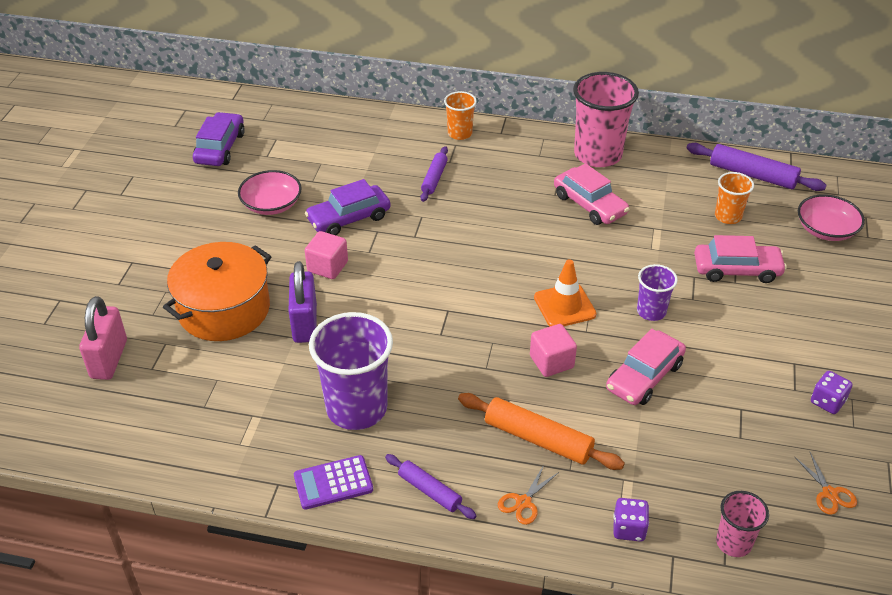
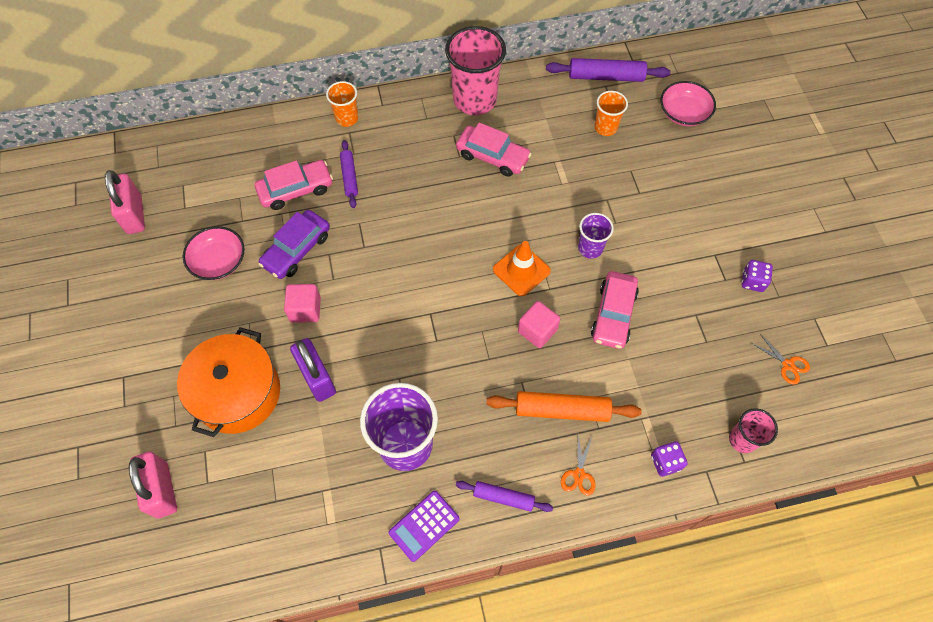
camera: 25 degrees left, 20 degrees up
(220, 148) = (134, 215): purple car -> pink padlock
(736, 270) = (635, 180): pink car -> pink car (296, 190)

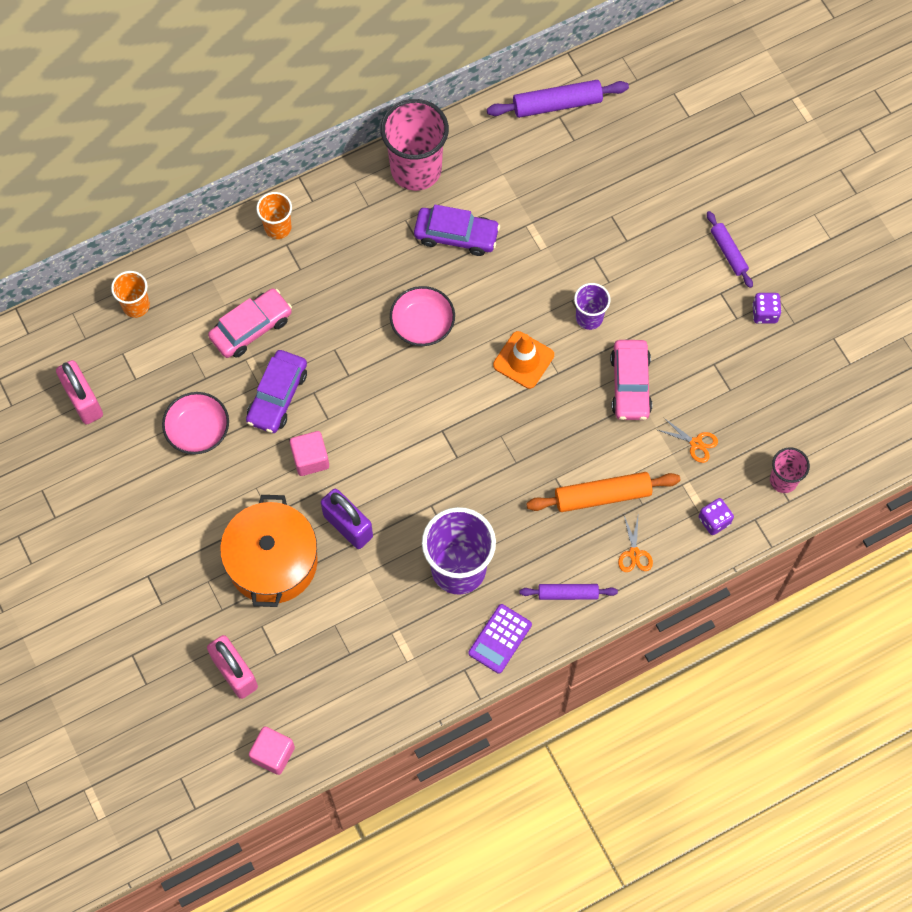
camera: 15 degrees left, 5 degrees up
(349, 177) = (305, 298): purple rolling pin -> purple rolling pin (728, 252)
(492, 156) = (456, 235): pink car -> purple car
(537, 330) = (557, 421): pink cube -> pink cube (273, 754)
(605, 127) = (572, 170): orange cup -> orange cup (136, 305)
(683, 113) = (654, 131): pink bowl -> pink bowl (422, 324)
(788, 365) = (814, 394): orange scissors -> orange scissors (696, 443)

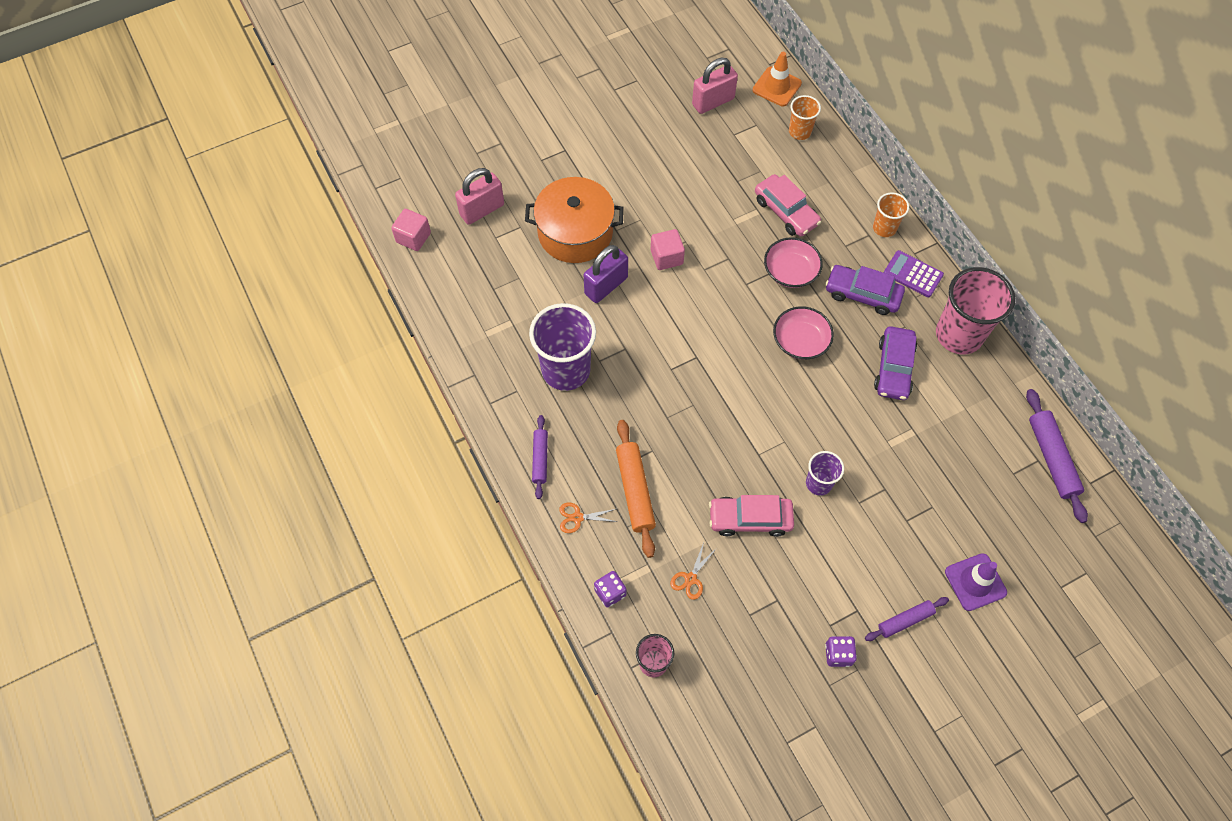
camera: 90 degrees right, 5 degrees down
(198, 430) = (690, 178): pink bowl -> pink bowl (790, 271)
(277, 396) = (723, 232): purple car -> purple car (862, 294)
(500, 639) = (500, 403): purple calculator -> purple calculator (913, 274)
(523, 360) = (770, 424): orange traffic cone -> orange traffic cone (776, 87)
(687, 187) = (975, 582): none -> purple traffic cone

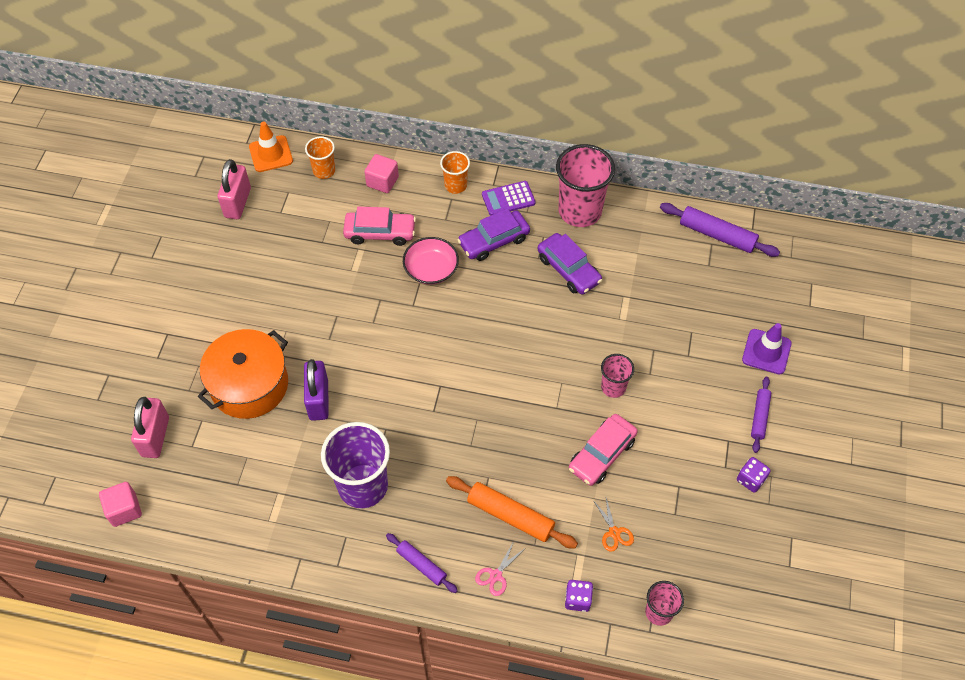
camera: 50 degrees left, 5 degrees down
(577, 517) = (496, 575): orange scissors -> pink scissors
(666, 257) = (337, 339): pink cube -> pink cube (382, 181)
(800, 341) = (492, 308): pink bowl -> none
(818, 483) = (613, 387): purple cup -> pink cup

